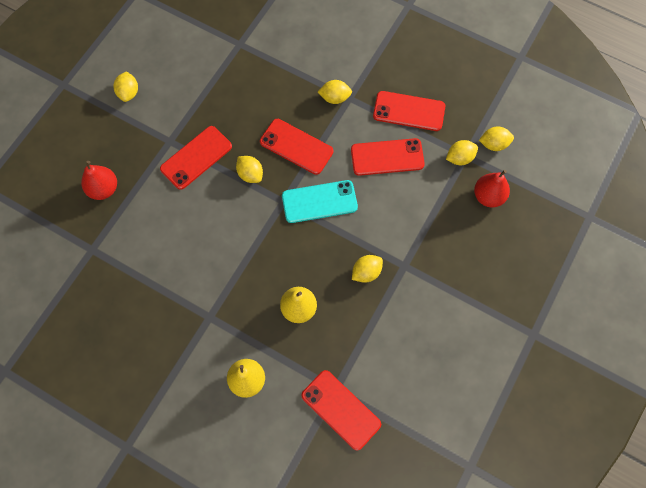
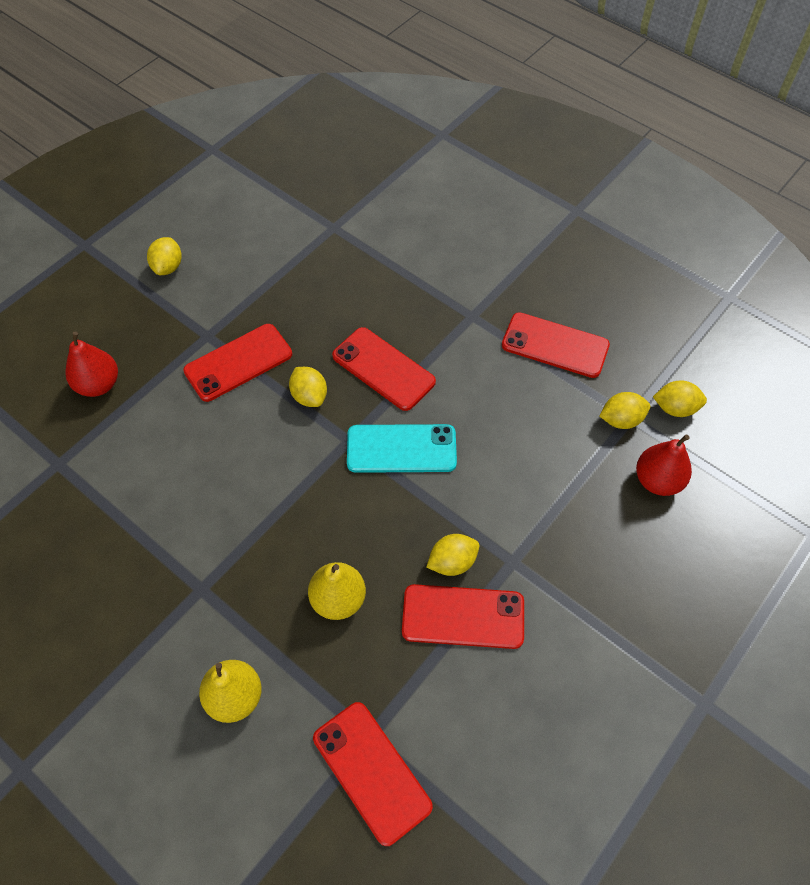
camera: 10 degrees right, 10 degrees down
(335, 98) = (451, 313): yellow lemon -> none
(387, 157) = (513, 402): red phone -> red phone (463, 616)

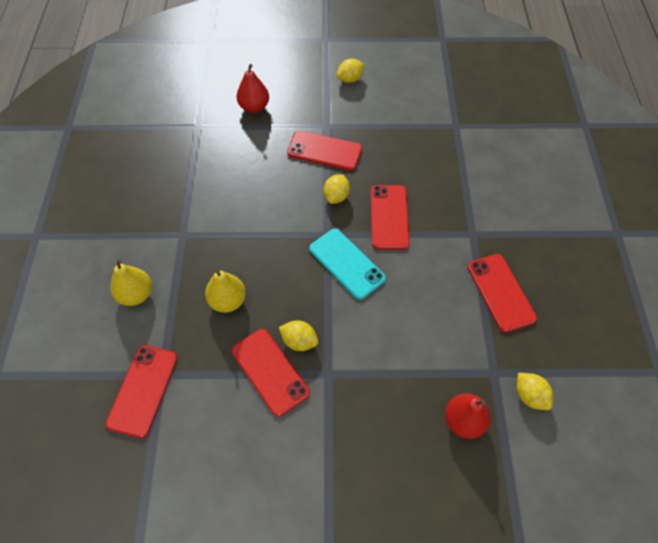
camera: 50 degrees right, 0 degrees up
(621, 420) = (486, 368): yellow lemon -> none

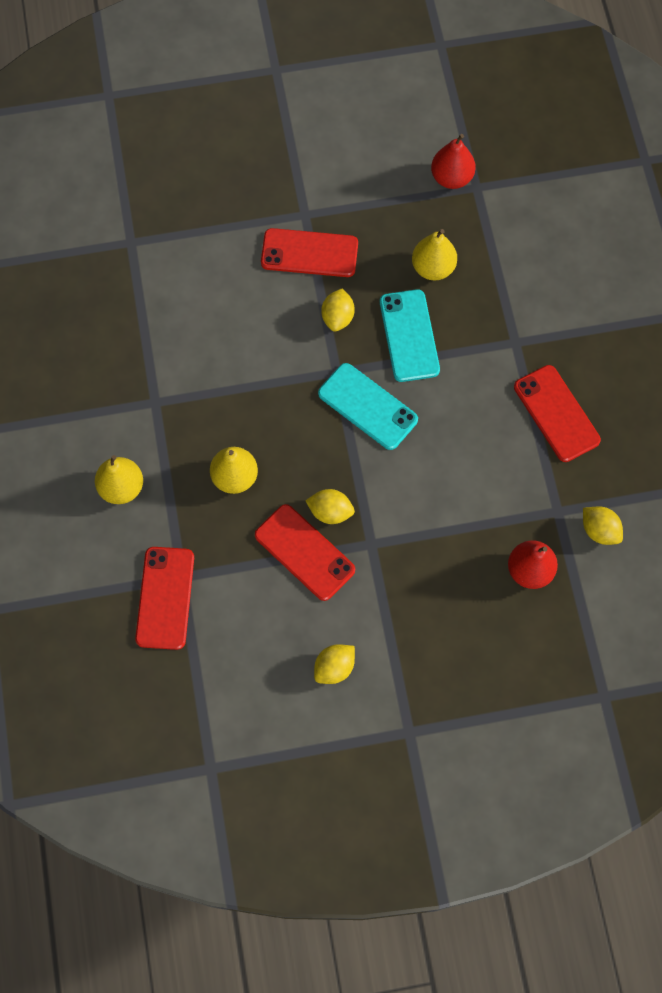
camera: 10 degrees left, 10 degrees up
(254, 107) = (200, 200): red pear -> red pear (451, 178)
(350, 79) = (322, 134): yellow lemon -> yellow lemon (334, 668)
(389, 217) = (409, 336): red phone -> turquoise phone
(415, 173) = (433, 268): none -> yellow pear

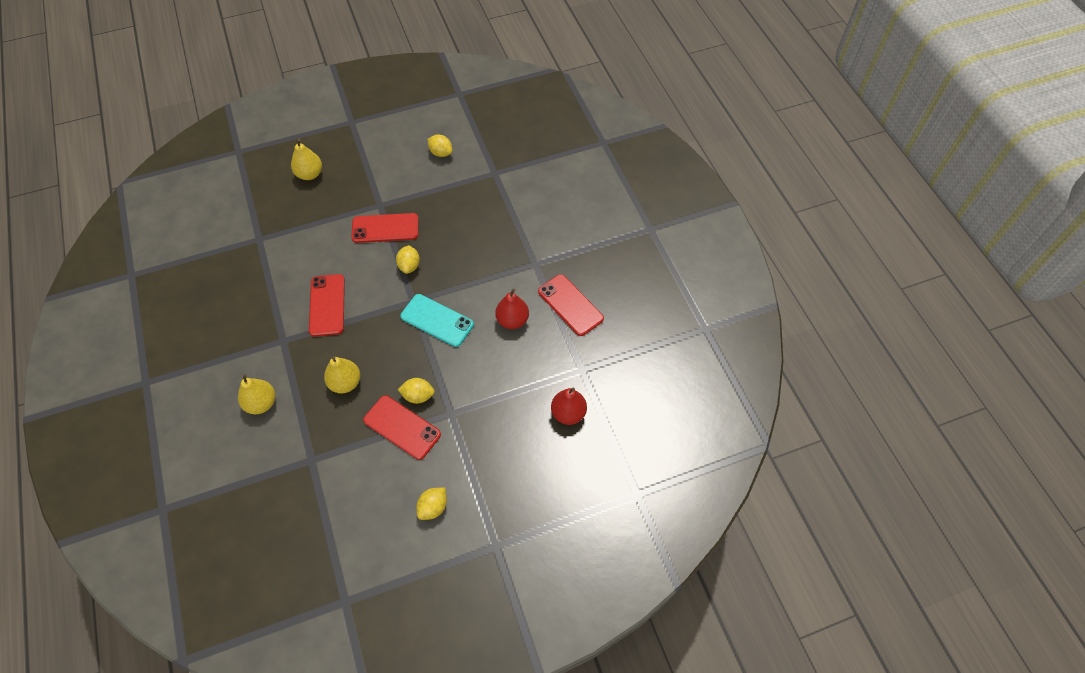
camera: 10 degrees left, 10 degrees down
(165, 598) = (299, 477): red phone -> red phone (327, 305)
(409, 336) = (460, 270): turquoise phone -> none
(433, 268) = (471, 225): yellow pear -> yellow pear (310, 174)
(451, 178) = (477, 169): red pear -> red pear (512, 320)
(599, 530) = (613, 378): yellow lemon -> yellow lemon (441, 153)

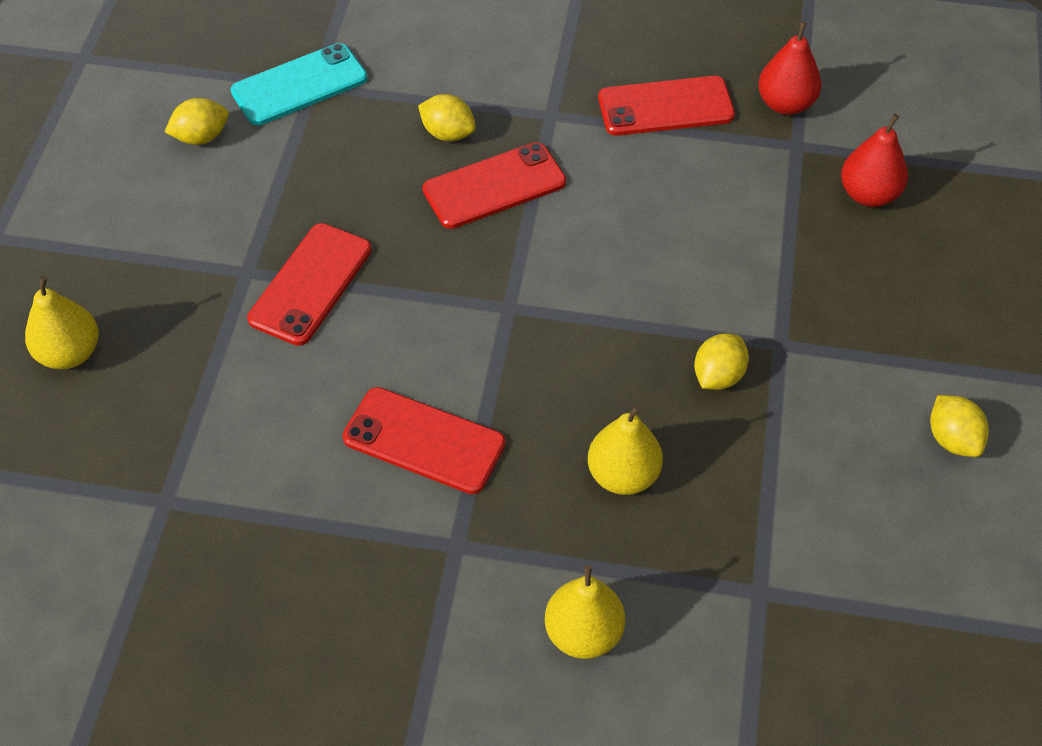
camera: 60 degrees left, 5 degrees down
(402, 427) = (769, 424): red phone -> red phone (494, 186)
(409, 266) = (427, 282): yellow lemon -> yellow lemon (448, 133)
(437, 320) = (576, 288): turquoise phone -> turquoise phone (299, 85)
(512, 320) = (646, 189): red pear -> red pear (785, 104)

